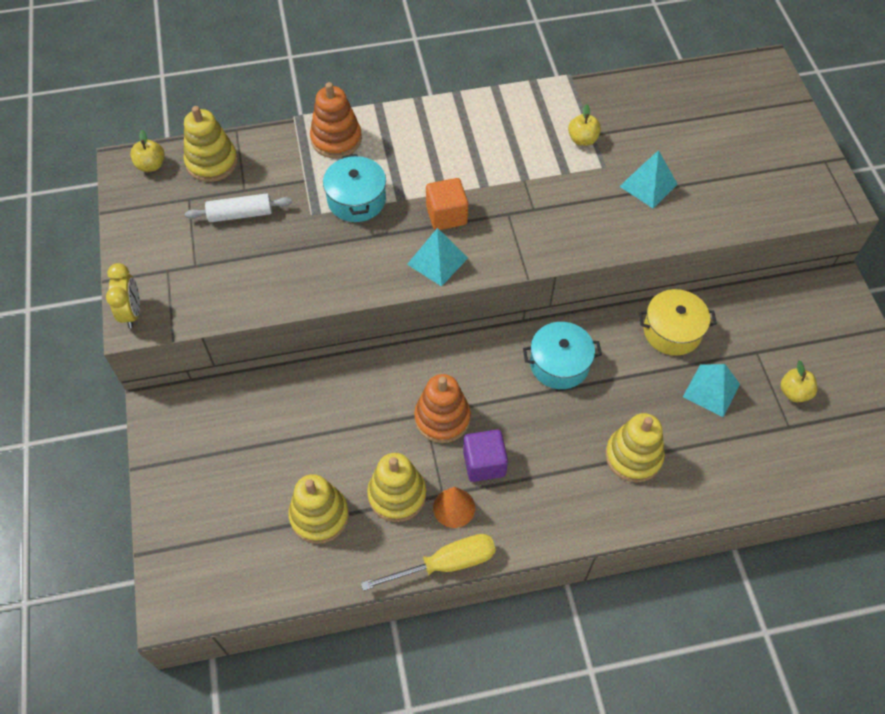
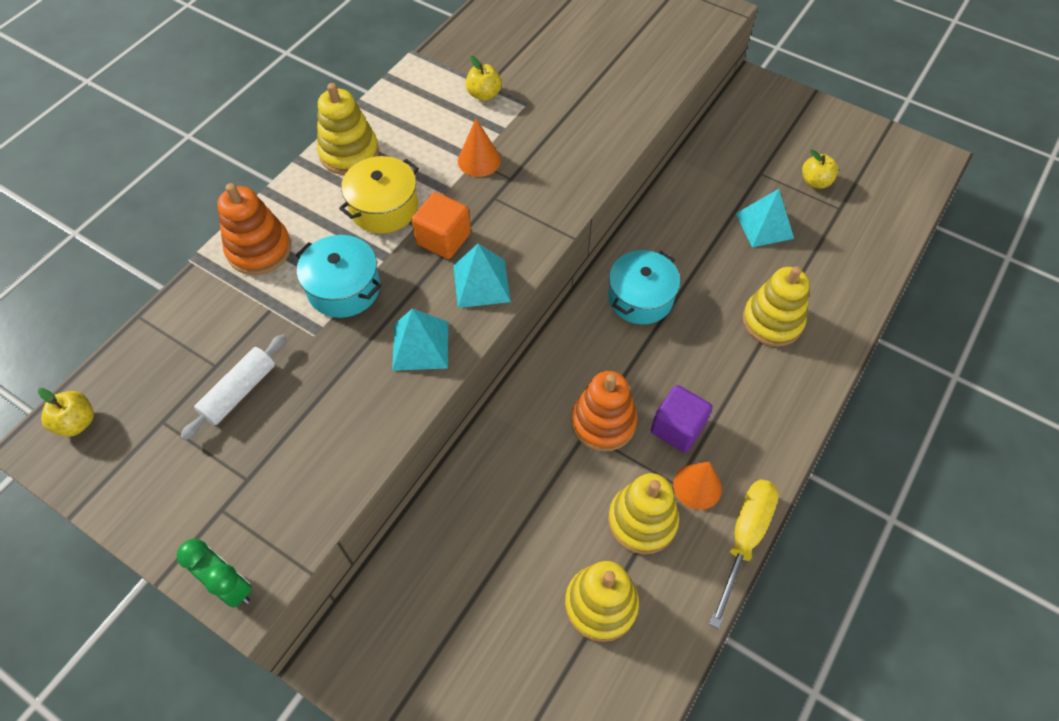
camera: 45 degrees left, 0 degrees up
(132, 312) = (230, 586): yellow clock -> green clock
(212, 162) = (148, 367): yellow stacking toy -> yellow stacking toy (349, 153)
(527, 182) = (479, 160): none -> orange cone
(648, 185) = (577, 94): turquoise pyramid -> turquoise pyramid (420, 345)
(672, 331) = (689, 204): yellow pot -> yellow pot (384, 207)

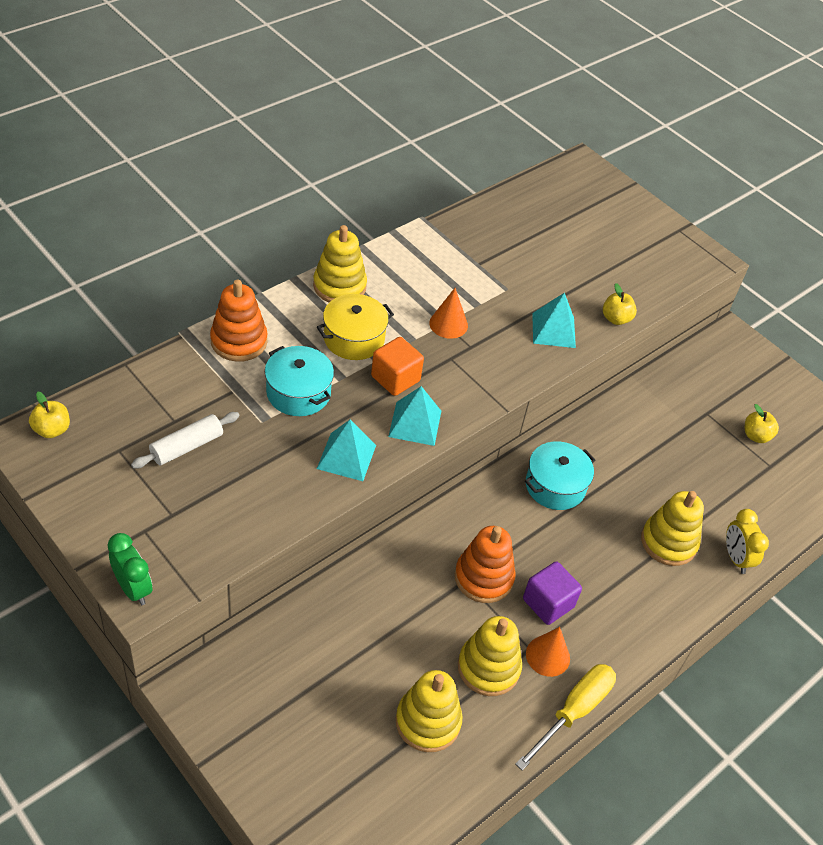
camera: 10 degrees right, 10 degrees down
(484, 94) = (472, 271): yellow apple -> yellow apple (616, 319)
(764, 225) = (693, 459): turquoise pyramid -> turquoise pyramid (553, 330)
(842, 316) = (735, 558): none -> yellow clock

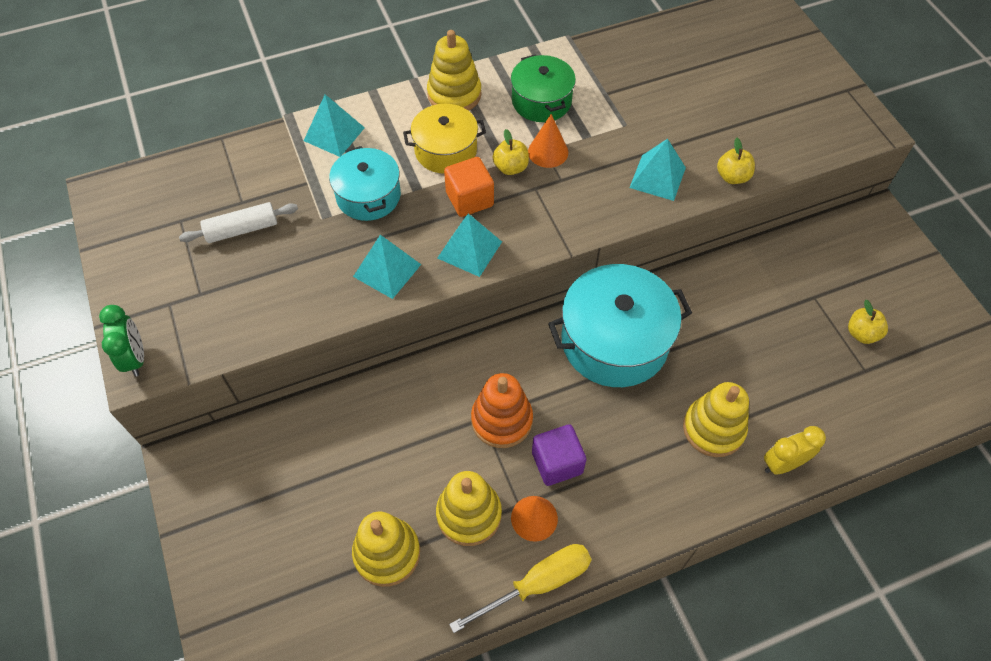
camera: 25 degrees right, 10 degrees up
(52, 430) = (131, 189): yellow apple -> yellow apple (510, 167)
(239, 341) = (334, 134): orange stacking toy -> turquoise pyramid
(423, 279) = (541, 101): none -> green pot
(555, 486) = (614, 341): turquoise pot -> turquoise pot, size x1.66
(735, 558) = (783, 464): yellow clock -> yellow clock turned 60 degrees clockwise

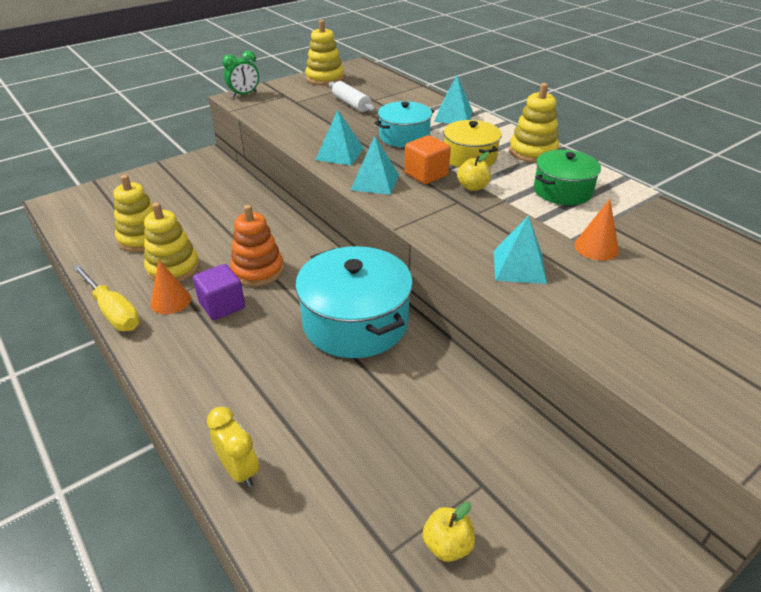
camera: 75 degrees right, 20 degrees down
(548, 152) = (504, 202): orange cone -> orange cone (596, 247)
(713, 429) = (273, 405): yellow stacking toy -> yellow stacking toy (325, 78)
(732, 177) = (558, 319): yellow apple -> none

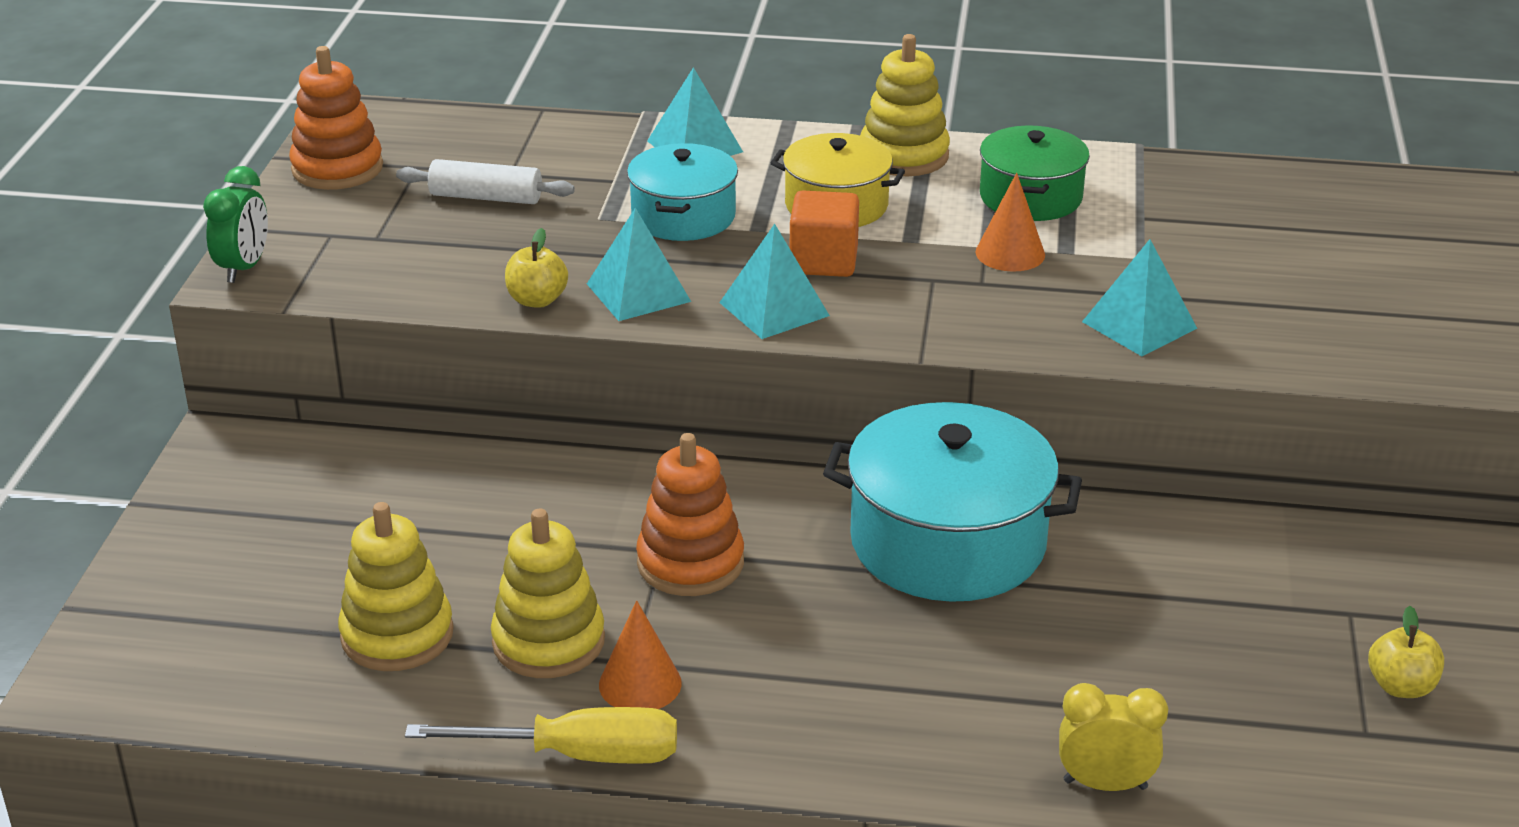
camera: 45 degrees left, 5 degrees down
(222, 305) = (730, 639): purple cube -> none
(325, 78) = (337, 168): yellow stacking toy -> orange stacking toy
(472, 187) = (916, 249): yellow apple -> yellow apple (537, 300)
(596, 247) = (1179, 255): orange cone -> orange cone (1010, 253)

